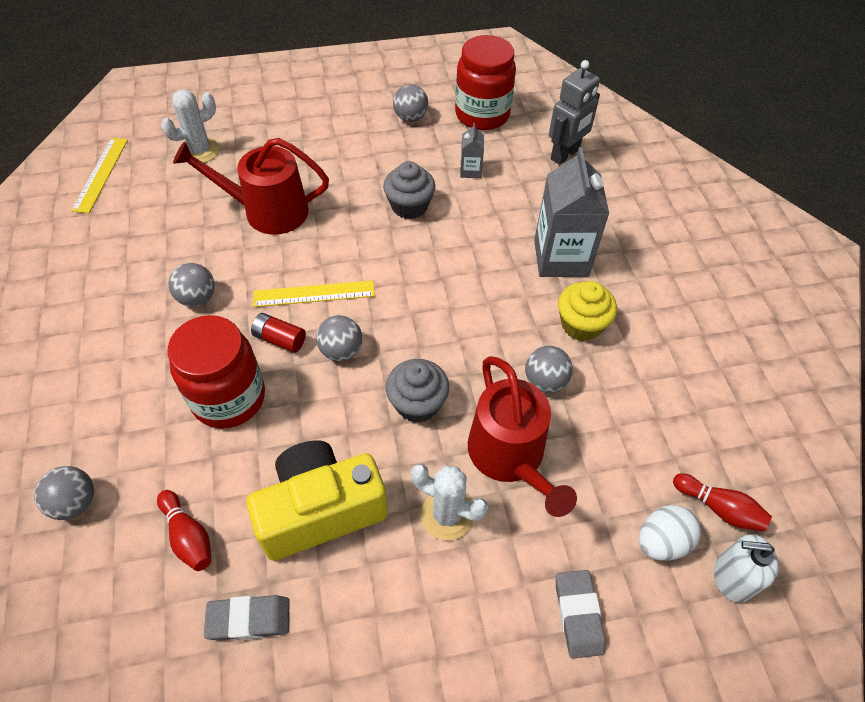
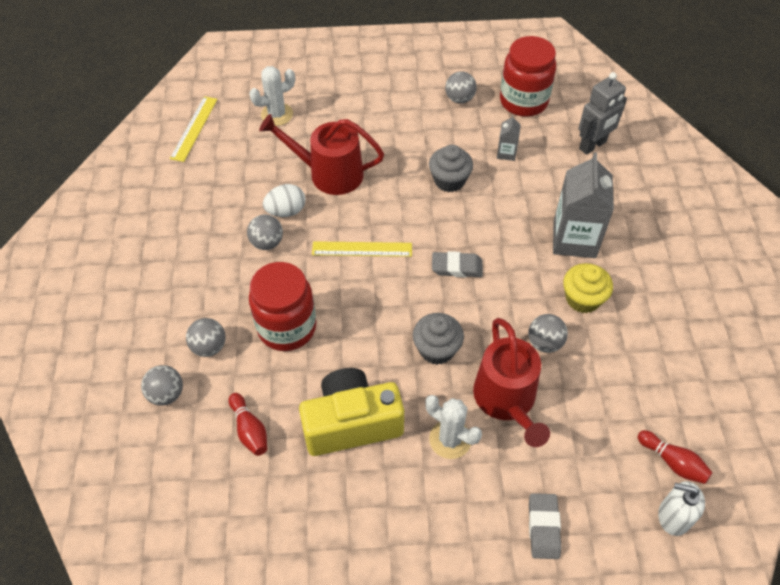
camera: 10 degrees right, 0 degrees up
(249, 619) = (291, 496): grey eraser -> grey eraser (457, 267)
(280, 339) = (331, 284): red battery -> none
(341, 350) = (379, 299): grey ball -> grey ball (209, 347)
(661, 541) = (620, 482): white egg -> white egg (286, 211)

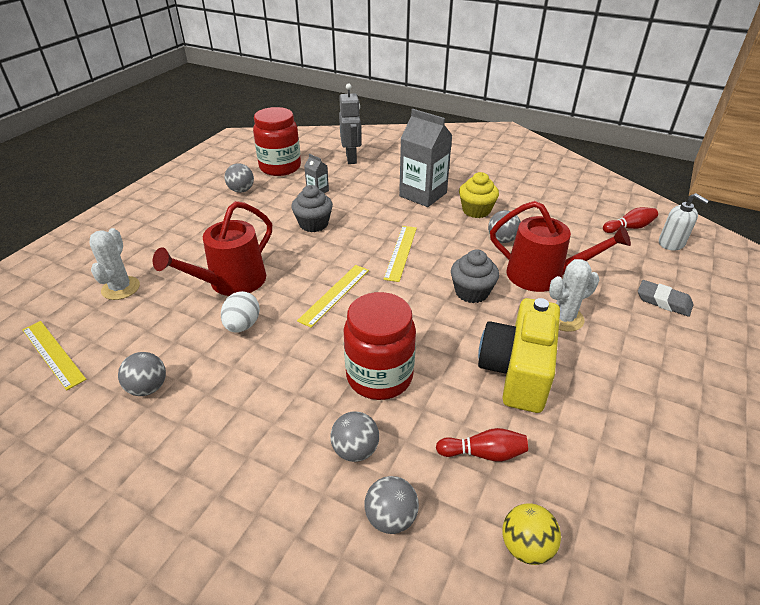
camera: 60 degrees left, 15 degrees down
(183, 485) = (526, 546): none -> yellow ball
(267, 243) = (265, 353): grey ball -> grey ball (148, 388)
(457, 267) = (401, 252): grey eraser -> yellow ruler
(673, 516) = (671, 243): white soap dispenser -> white soap dispenser turned 90 degrees counterclockwise

